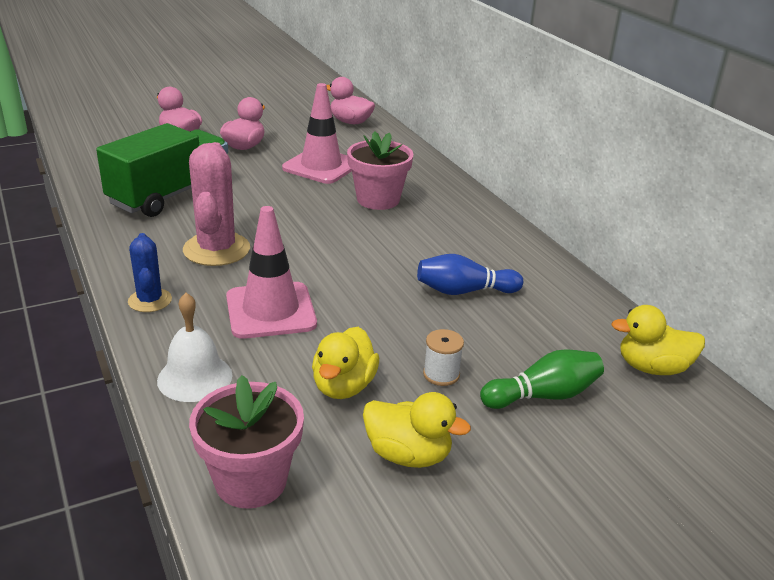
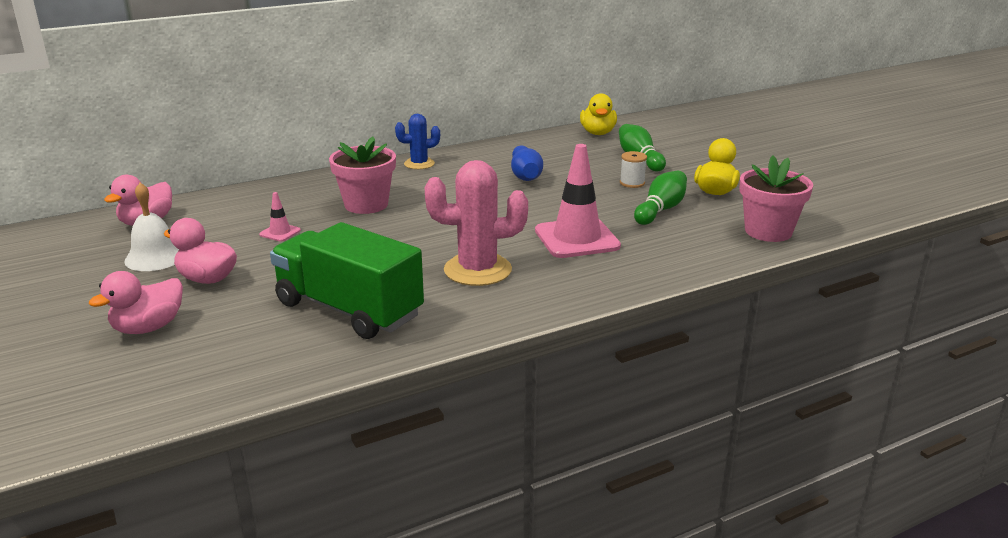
camera: 90 degrees left, 5 degrees down
(150, 300) = (579, 290): blue cactus -> blue cactus (419, 164)
(195, 377) = (678, 259): white bell -> white bell (155, 257)
(321, 166) = (280, 232): pink traffic cone -> pink traffic cone, size x0.45
(343, 386) = (660, 210): yellow duck -> green bowling pin

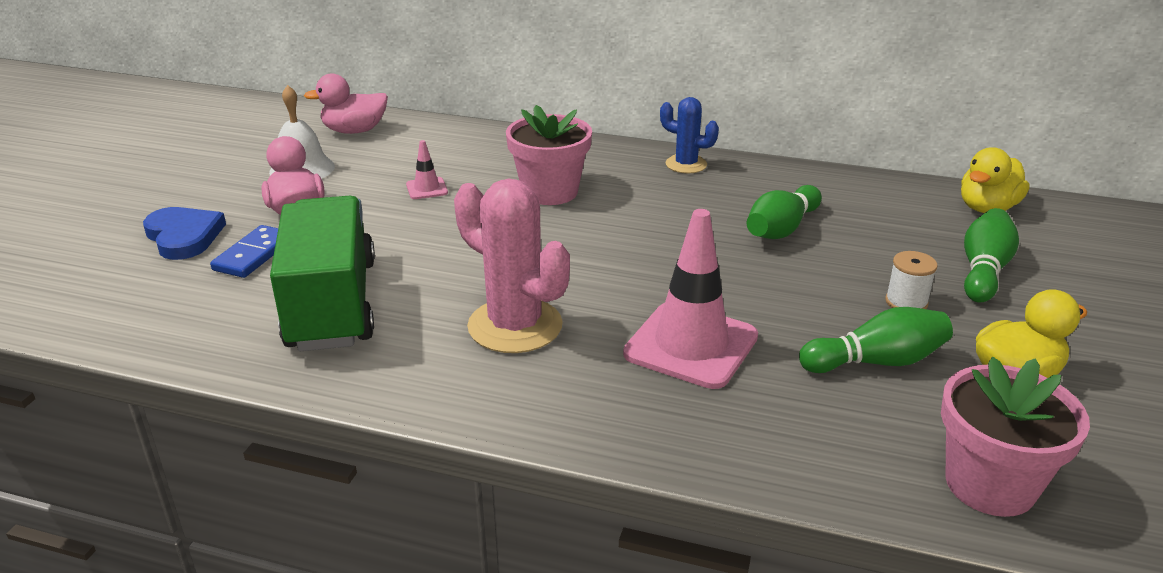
camera: 45 degrees right, 5 degrees up
(148, 328) = (184, 236): pink duck -> blue heart
(233, 312) = (254, 255): none -> blue domino
(525, 175) = (781, 229): blue bowling pin -> green bowling pin

